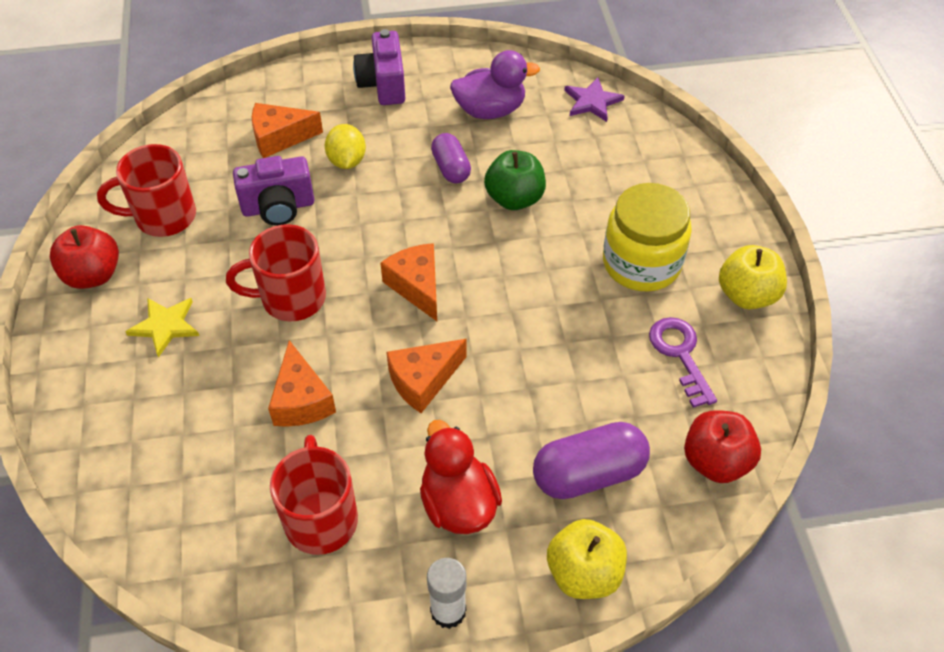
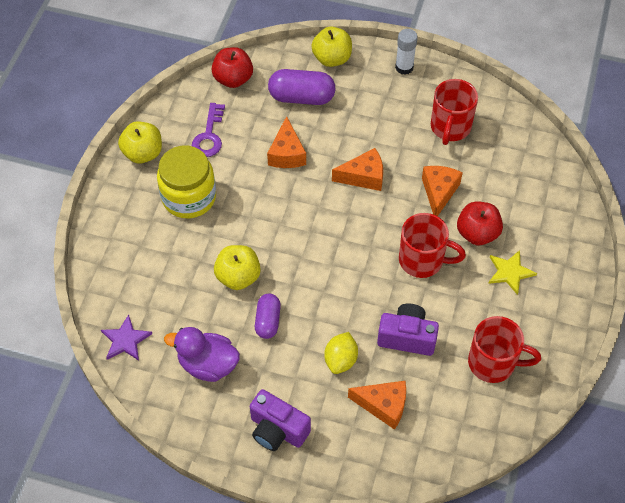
camera: 155 degrees left, 5 degrees up
(93, 275) = (552, 331): red apple -> red apple (477, 233)
(383, 84) = (277, 430): purple camera -> purple camera turned 105 degrees clockwise
(417, 286) = (338, 237): orange cheese -> orange cheese (287, 153)
(458, 503) = (376, 109): red duck -> none
(514, 199) = (238, 277): green apple -> yellow apple

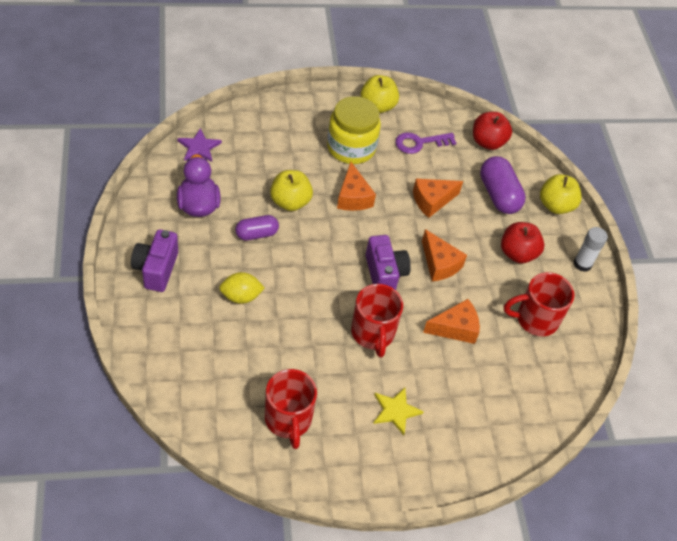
camera: 60 degrees right, 5 degrees down
(383, 406) = (208, 341): orange cheese -> orange cheese (353, 197)
(407, 337) = (285, 341): purple camera -> purple camera (384, 274)
(477, 233) = (425, 372): red apple -> red apple (517, 253)

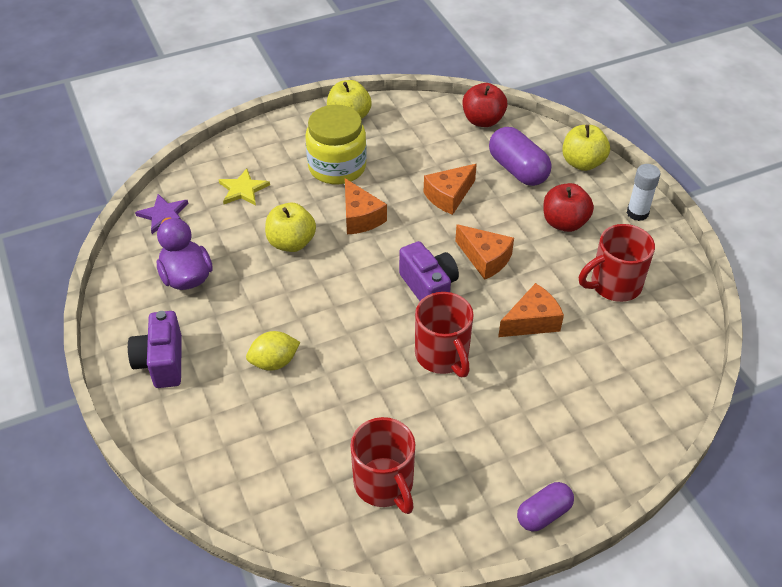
camera: 10 degrees left, 5 degrees down
(256, 234) = (266, 288): purple capsule -> purple capsule (543, 514)
(395, 411) = (504, 433): yellow star -> yellow star (243, 189)
(419, 143) = (410, 141): purple key -> none

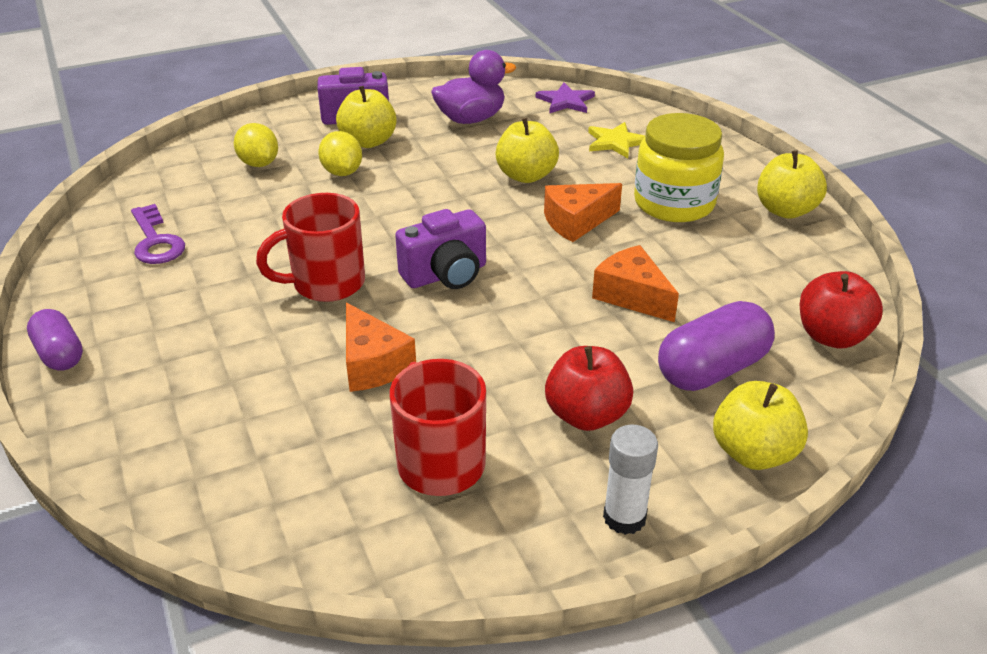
camera: 90 degrees right, 10 degrees down
(219, 348) = (368, 142): none -> yellow apple
(251, 428) = (259, 164): none -> yellow lemon
(384, 484) = (156, 241): red mug -> purple key
(485, 259) = (500, 325): orange cheese -> none

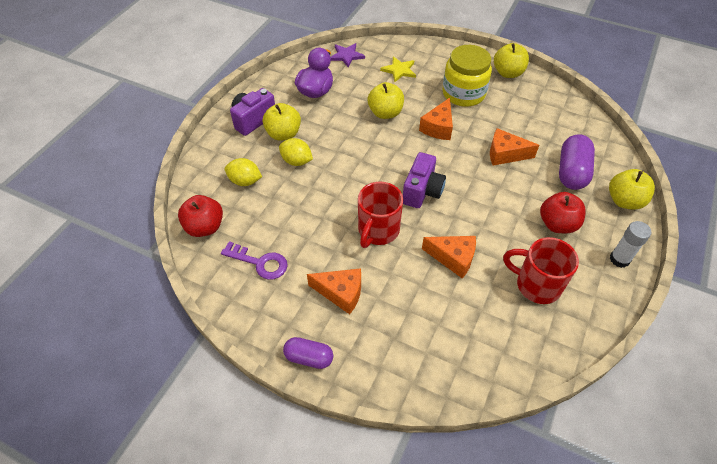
camera: 40 degrees left, 15 degrees up
(188, 317) = (341, 293): none -> orange cheese
(831, 336) = (590, 129): red apple -> red apple (205, 227)

